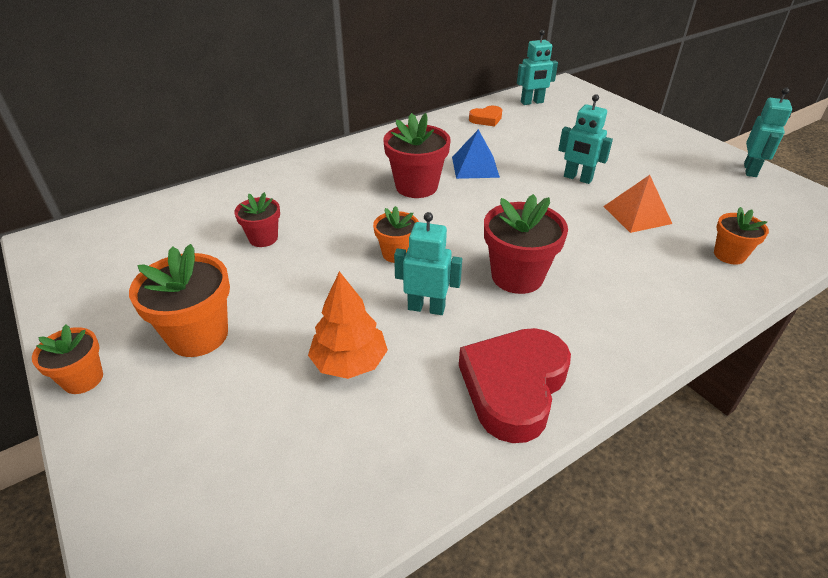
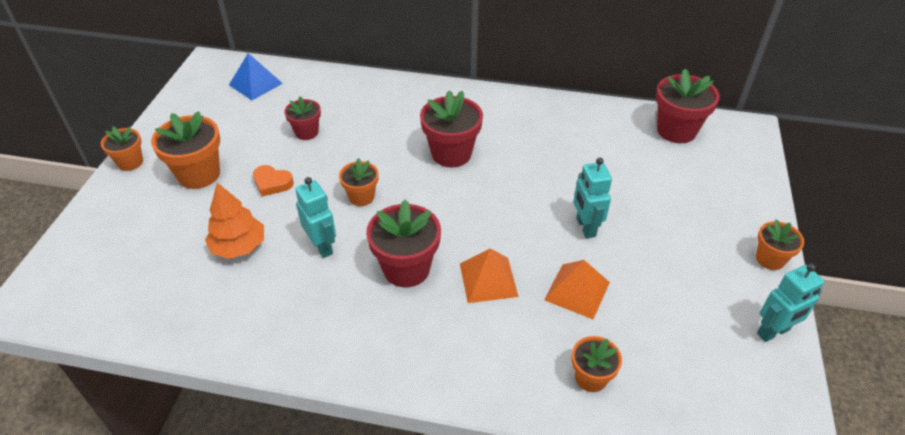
camera: 45 degrees right, 5 degrees up
(475, 167) = (520, 164): blue pyramid -> blue pyramid (255, 84)
(486, 119) = (603, 125): orange heart -> orange heart (272, 183)
(513, 387) = (291, 332): red heart -> none
(532, 102) = (676, 130): turquoise robot -> red flower pot
(579, 244) = (488, 279): none -> orange pyramid
(687, 138) = (770, 259): none -> orange flower pot

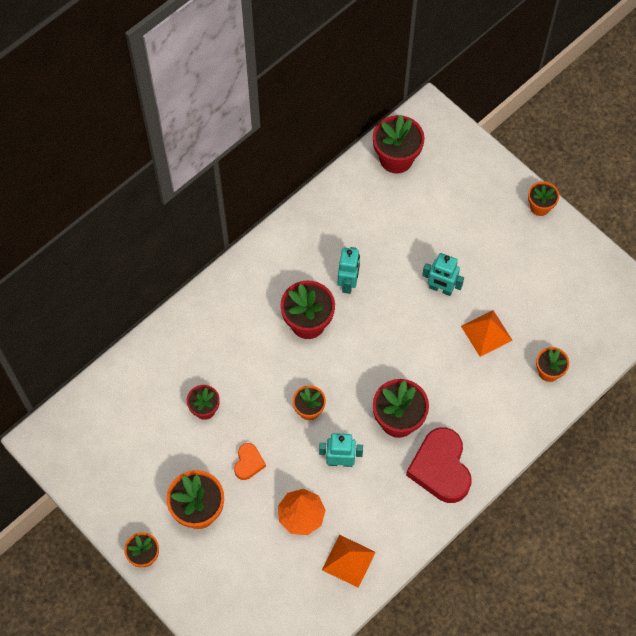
camera: 55 degrees left, 20 degrees up
(255, 84) = (105, 416): blue pyramid -> none
(272, 183) = (248, 463): orange heart -> orange heart turned 45 degrees counterclockwise
(378, 336) = (440, 468): none -> red heart
(488, 279) = (442, 377): orange pyramid -> orange pyramid (348, 561)
(773, 332) = (586, 253): turquoise robot -> turquoise robot (348, 283)

